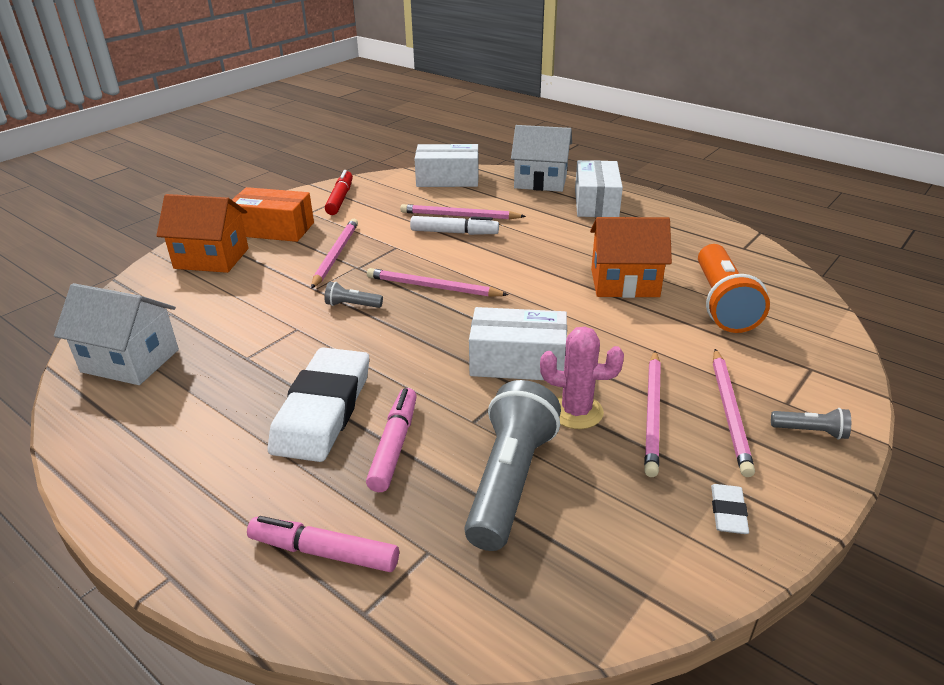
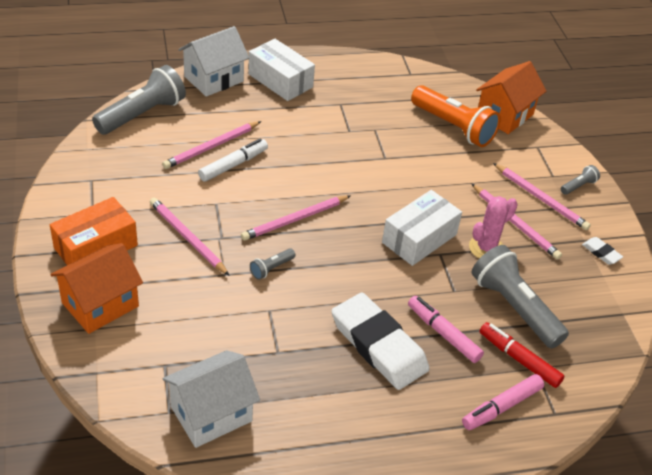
camera: 55 degrees left, 10 degrees up
(340, 199) = (92, 184): red marker -> red marker (519, 359)
(447, 179) = (142, 114): white box -> grey flashlight
(624, 283) = (390, 143): orange house -> orange house (504, 115)

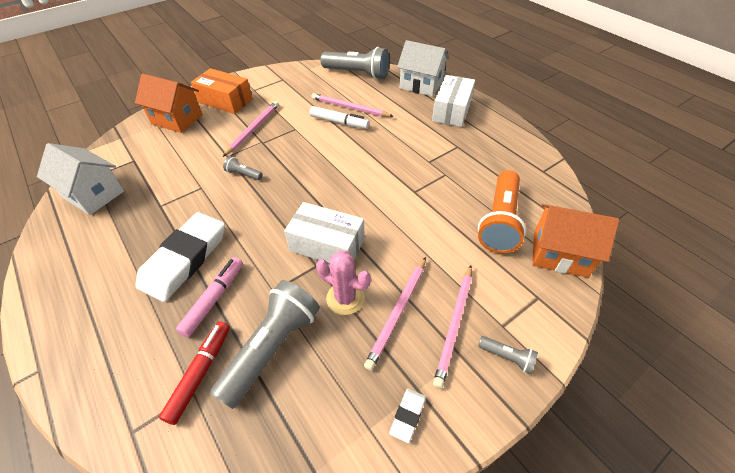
camera: 70 degrees right, 5 degrees up
(295, 220) = (302, 168): pink pencil -> none
(501, 407) = (131, 376): pink marker -> none

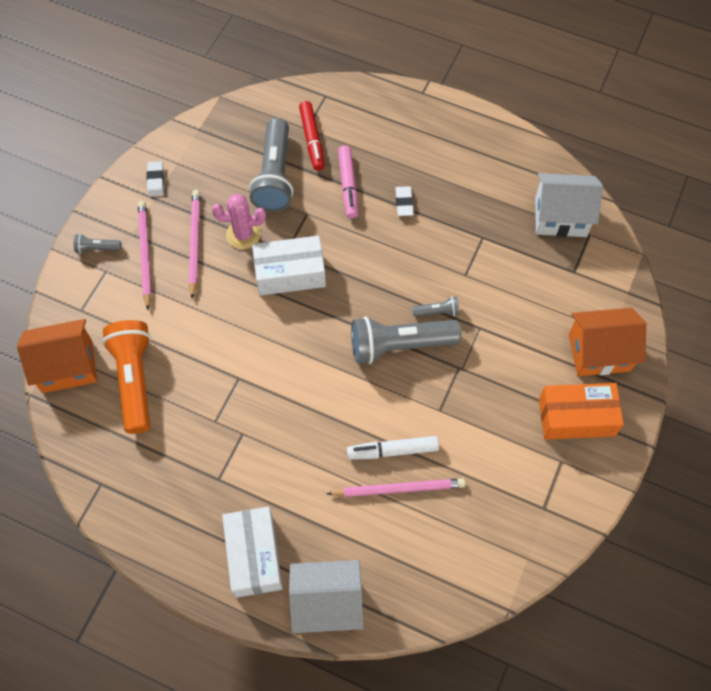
camera: 150 degrees right, 15 degrees up
(185, 259) = (404, 202): white eraser -> white eraser, size x0.41
(253, 129) = (489, 383): pink pencil -> none
(357, 74) = (442, 584): grey flashlight -> grey flashlight (399, 345)

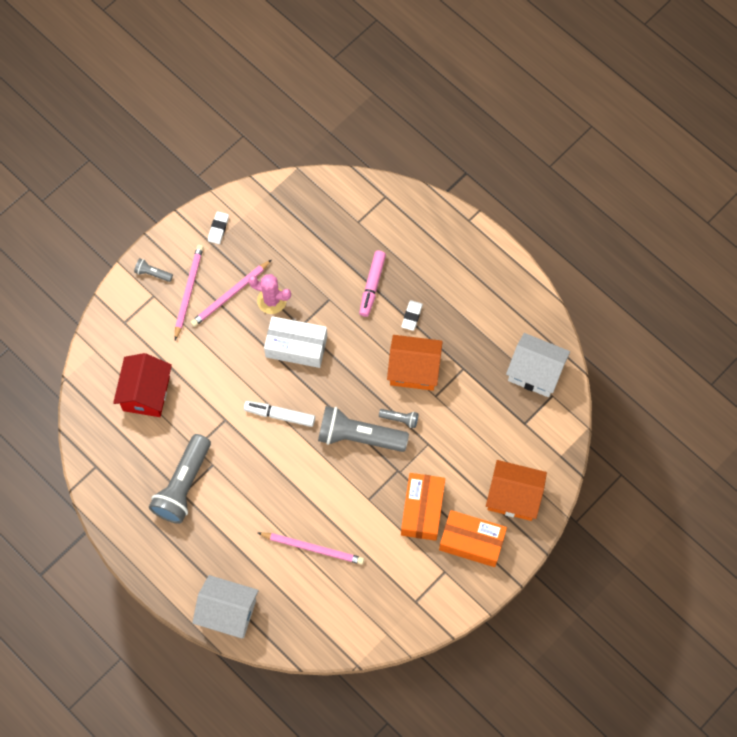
camera: 20 degrees right, 5 degrees up
(67, 366) = (99, 365): orange house -> orange house (414, 370)
(134, 380) = (146, 393): orange flashlight -> red house
(194, 243) = (230, 295): pink pencil -> pink pencil turned 150 degrees counterclockwise
(254, 556) = (188, 559): white box -> none
(275, 176) = (316, 257): grey flashlight -> grey flashlight (183, 485)
(312, 139) = (358, 234): red marker -> none
(392, 451) = (320, 518): white marker -> white marker (280, 415)
(505, 401) = (422, 510): none -> orange box

